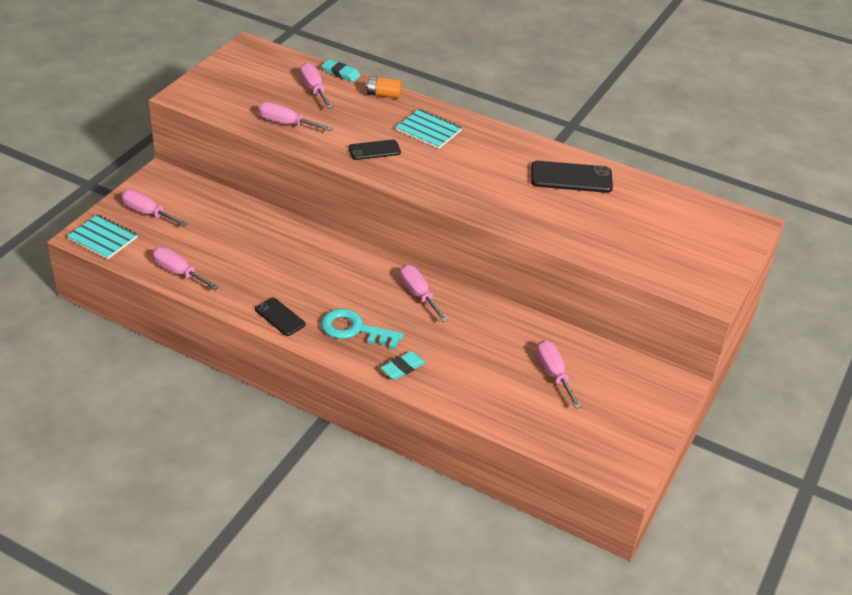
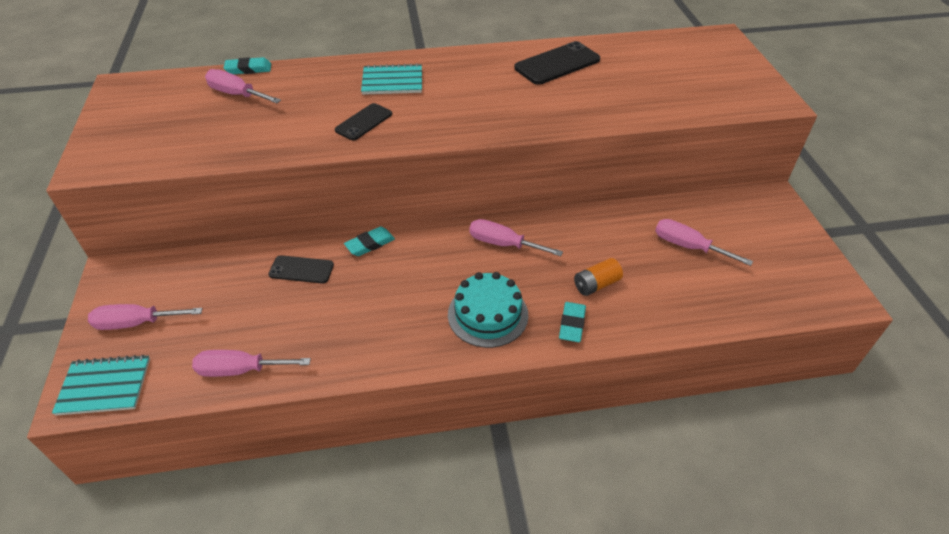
camera: 35 degrees left, 5 degrees up
(280, 317) = (402, 349): black phone -> black phone (301, 270)
(286, 123) = (243, 139): pink screwdriver -> none
(329, 244) = (370, 244): none -> turquoise eraser
(355, 329) = (488, 314): turquoise key -> turquoise cake
(383, 95) = (313, 70): orange battery -> orange battery (596, 284)

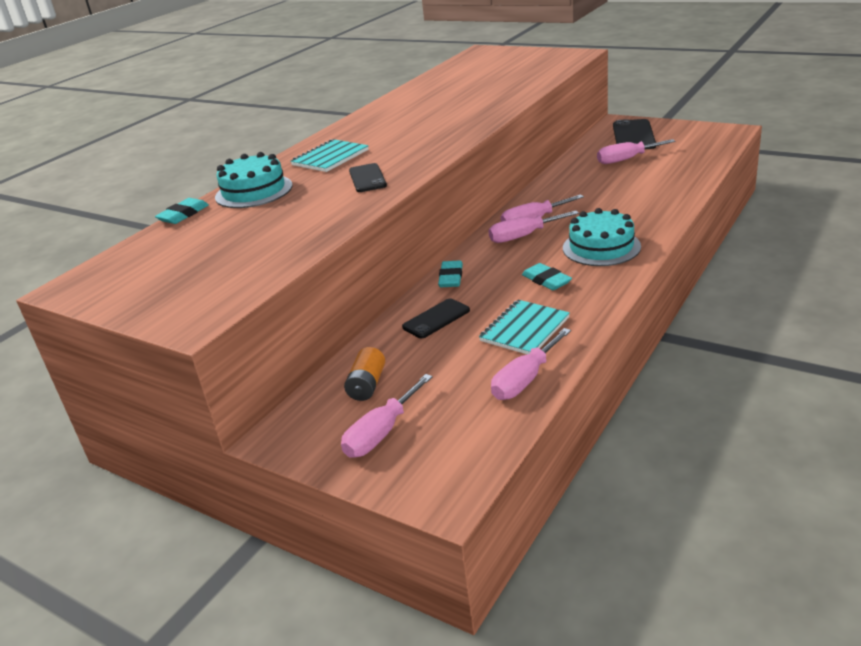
camera: 45 degrees left, 15 degrees down
(104, 386) = (450, 471): turquoise notebook -> turquoise notebook (524, 329)
(237, 94) = (216, 226): pink screwdriver -> pink screwdriver (523, 236)
(306, 78) = (254, 191): none -> turquoise cake
(557, 64) = (421, 99): black phone -> black phone (633, 136)
(572, 324) = (650, 219): turquoise eraser -> turquoise eraser (546, 280)
(596, 284) = (622, 199): orange battery -> orange battery (367, 385)

